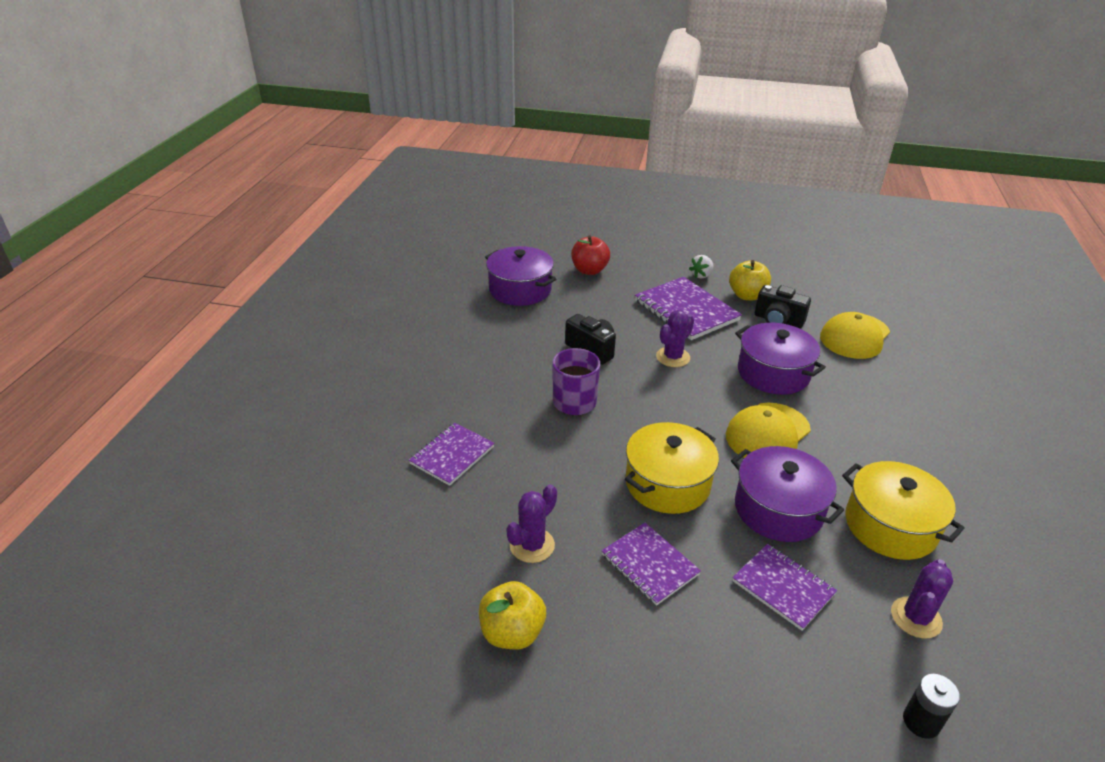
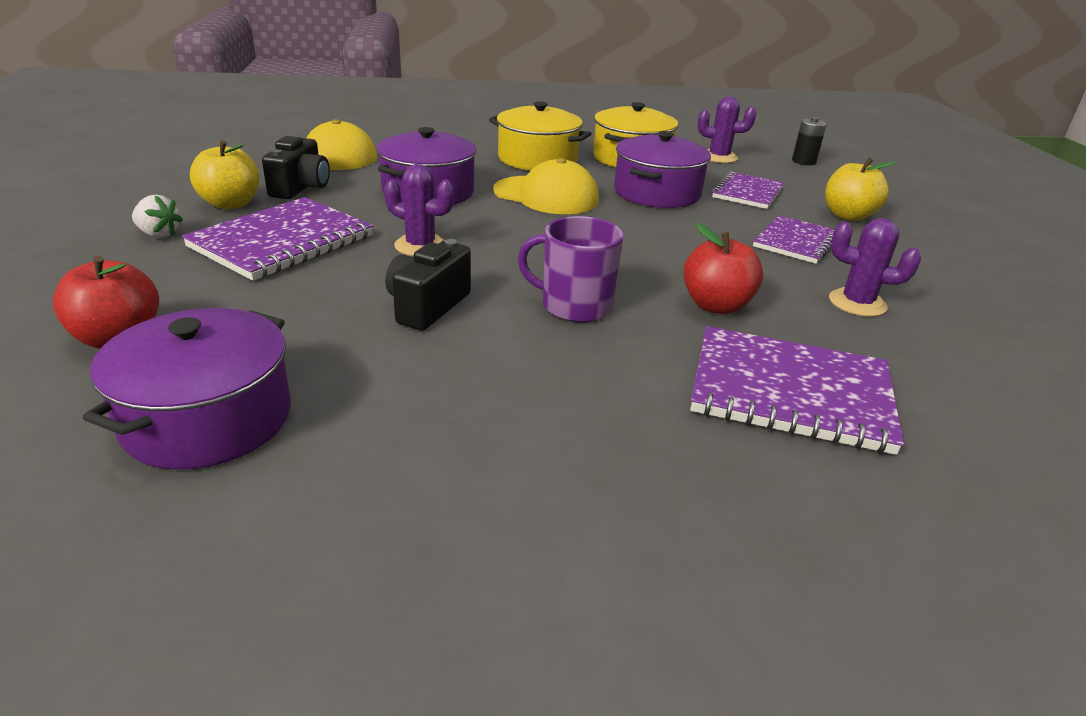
camera: 110 degrees left, 5 degrees down
(452, 455) = (790, 392): purple notebook -> purple notebook, size x1.58
(512, 632) = (968, 299): yellow apple -> yellow apple (848, 216)
(555, 464) = (716, 305): none -> red apple
(667, 483) = (676, 239): yellow pot -> yellow pot (537, 159)

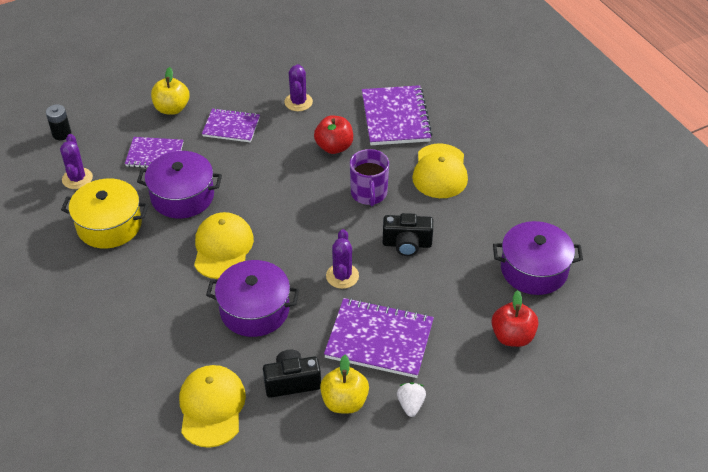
camera: 110 degrees left, 15 degrees up
(537, 159) = (143, 277): yellow pot -> none
(585, 396) = (440, 171): none -> yellow cap

